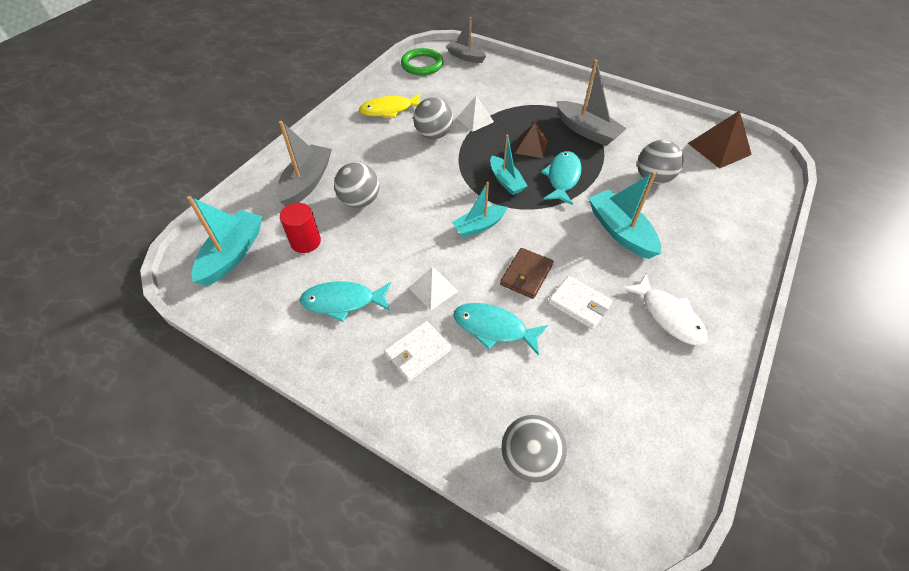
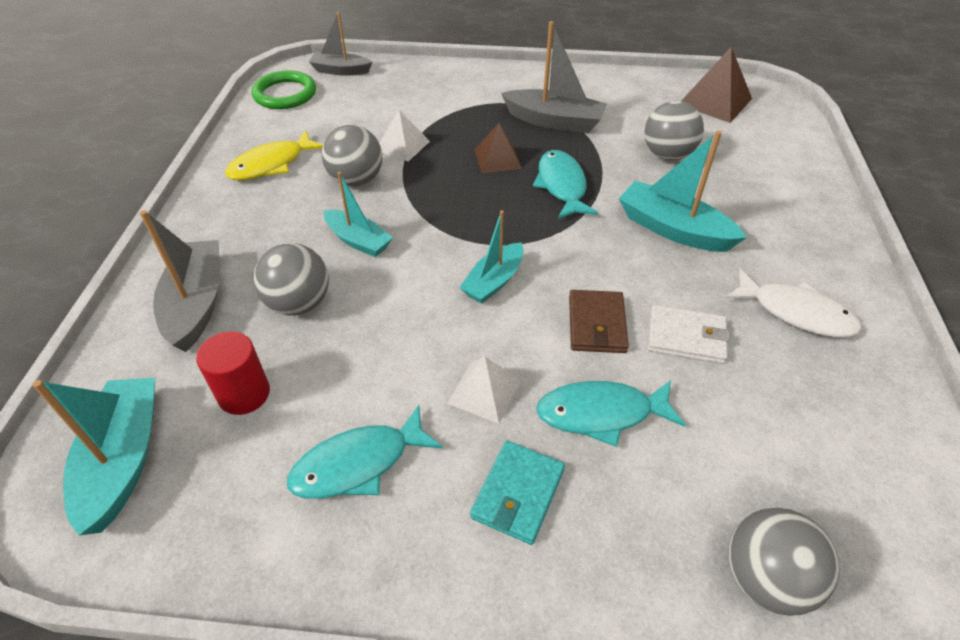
camera: 25 degrees left, 5 degrees down
(417, 352) = (518, 494): white wallet -> turquoise wallet
(506, 181) = (493, 211): turquoise boat -> turquoise boat (358, 241)

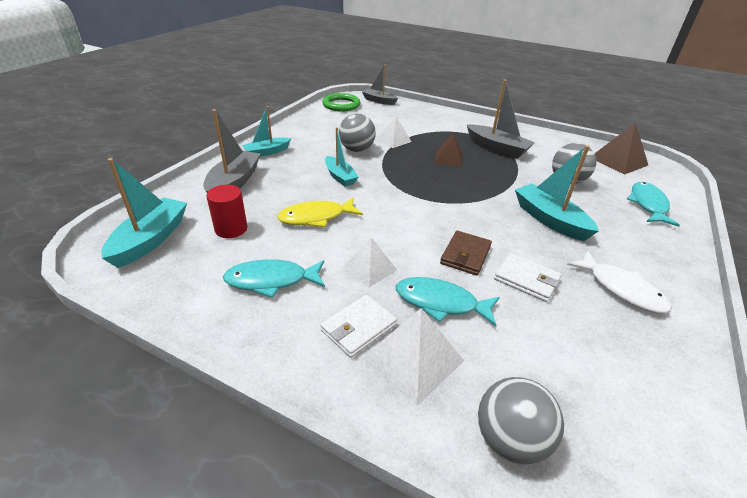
camera: 20 degrees right, 10 degrees down
(271, 164) = (314, 133): yellow fish -> yellow fish (316, 217)
(299, 303) = (288, 197): grey ball -> none
(494, 281) = (410, 216): turquoise boat -> turquoise boat (267, 152)
(518, 494) = (358, 327): turquoise wallet -> white wallet
(562, 185) = (483, 180): turquoise fish -> turquoise fish (648, 204)
(608, 513) = (413, 359): none -> white pyramid

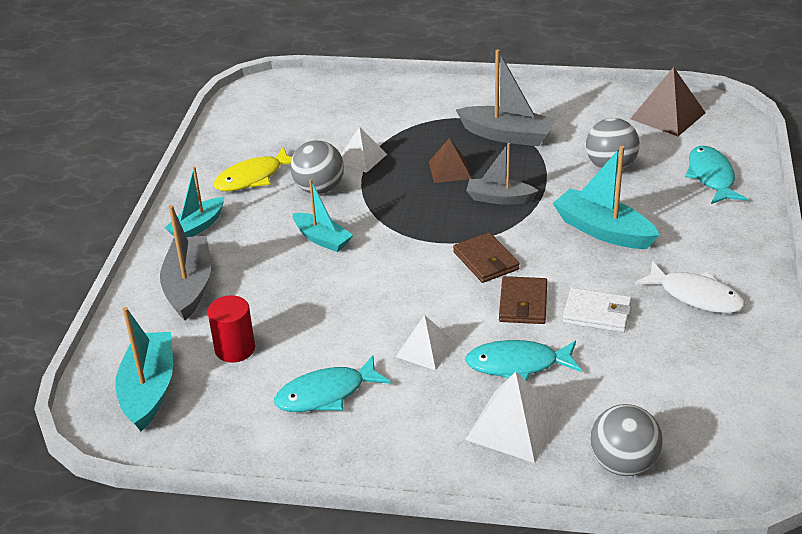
camera: 15 degrees left, 0 degrees up
(316, 217) = (327, 305): yellow fish -> yellow fish (253, 178)
(341, 105) = (248, 110): green ring -> none
(358, 327) = (447, 413): white wallet -> none
(379, 101) = (301, 87): grey boat -> grey boat (499, 198)
(449, 218) = (486, 261): none -> brown wallet

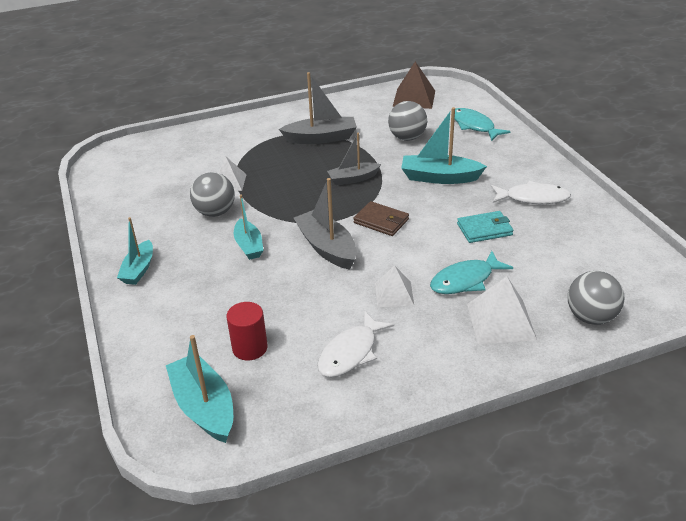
camera: 30 degrees left, 0 degrees up
(189, 286) = (170, 316): grey boat -> grey boat (327, 248)
(253, 178) = (155, 221): yellow fish -> none
(322, 239) = (249, 246): turquoise boat -> turquoise boat turned 60 degrees clockwise
(326, 394) = (350, 353): turquoise fish -> white fish
(449, 170) = (301, 171): brown pyramid -> none
(523, 303) = (432, 240): brown wallet -> none
(597, 313) = (484, 229): white wallet -> turquoise wallet

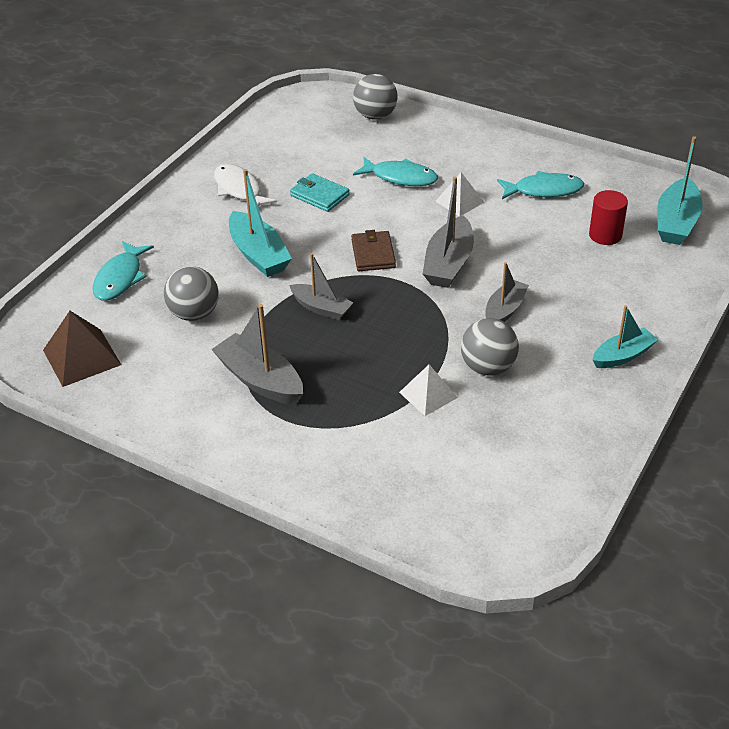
camera: 130 degrees left, 5 degrees up
(249, 246) = (504, 310): turquoise boat -> grey boat
(350, 353) = (544, 190): white fish -> turquoise fish
(501, 321) = (427, 146): white pyramid -> none

